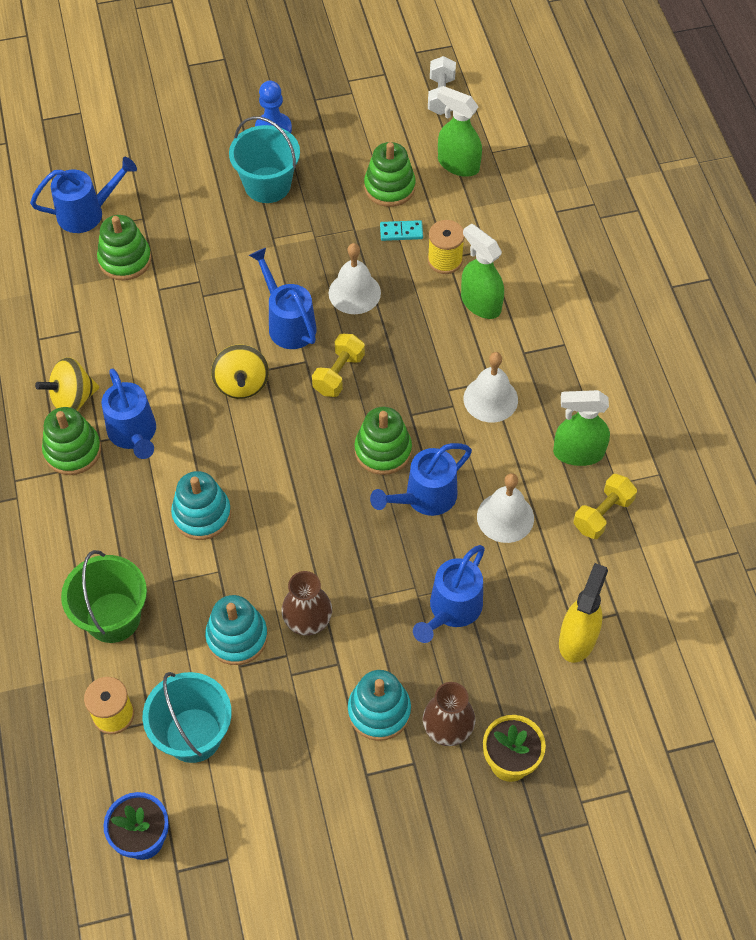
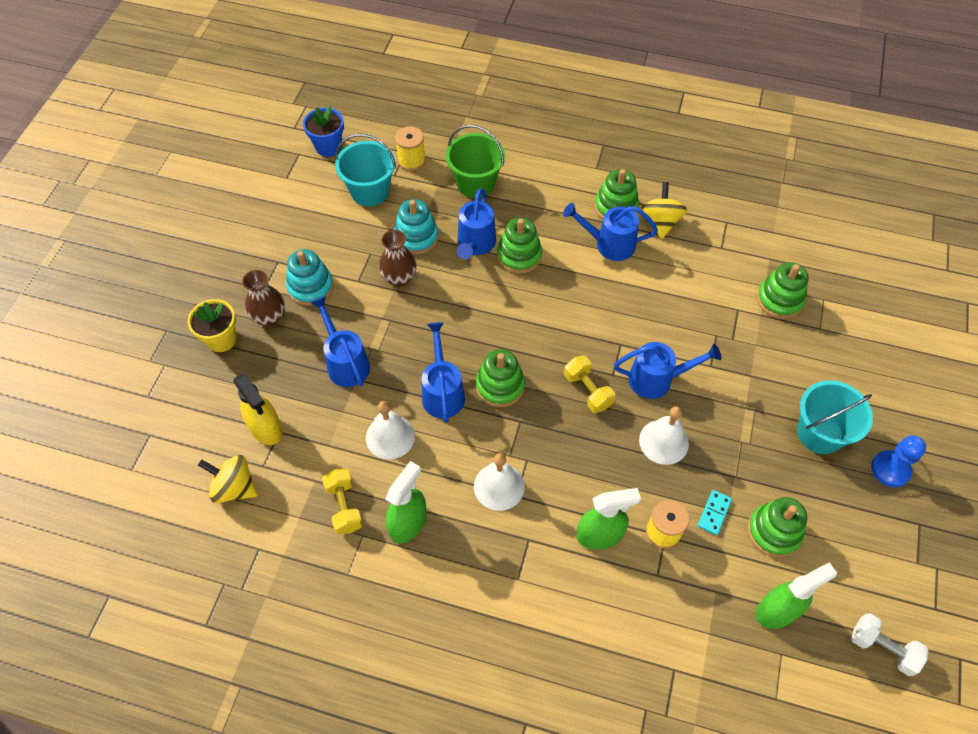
camera: 120 degrees right, 0 degrees up
(87, 213) = (842, 294): blue watering can -> blue watering can (475, 245)
(202, 514) = (519, 255): turquoise stacking toy -> green stacking toy
(241, 384) = (615, 324): yellow spinning top -> yellow spinning top (234, 487)

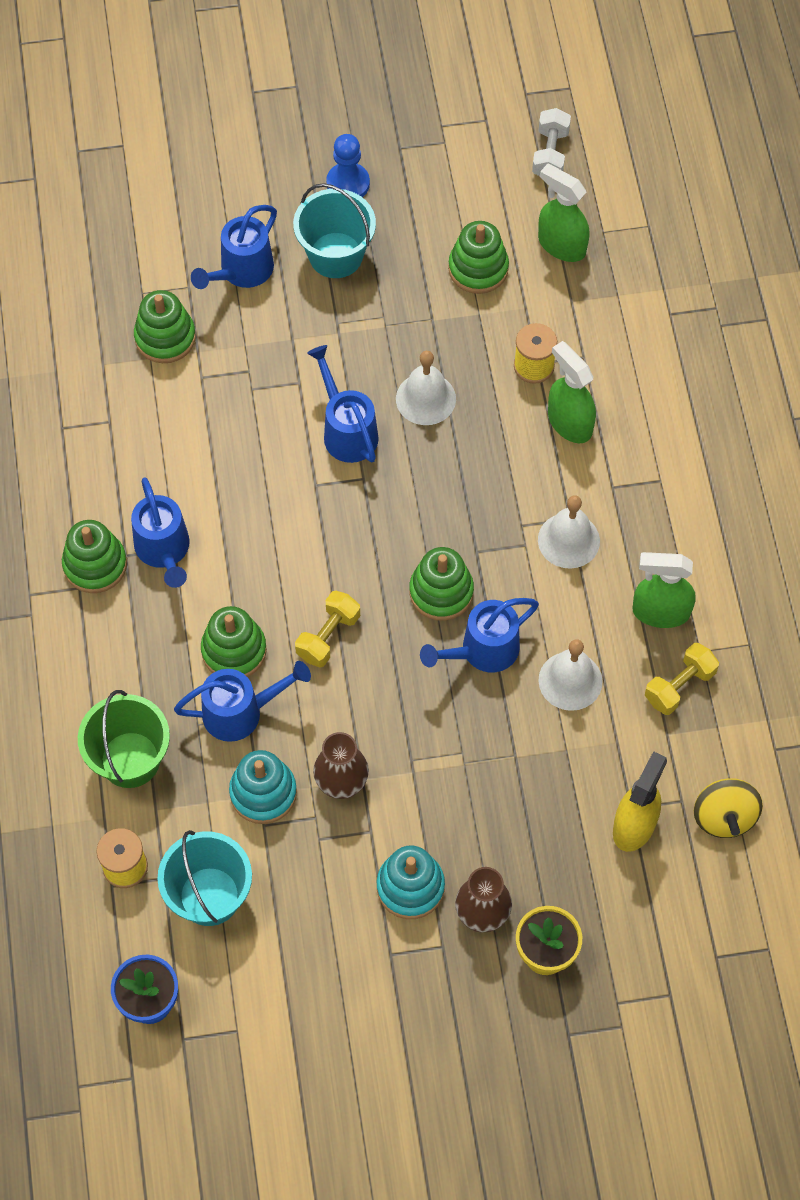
camera: 115 degrees left, 5 degrees up
(345, 362) = (499, 782): blue watering can -> blue watering can (241, 272)
(587, 391) = (399, 496): yellow dumbbell -> yellow dumbbell (328, 636)
(660, 222) = (98, 503): yellow spinning top -> none
(714, 513) = (486, 326): turquoise domino -> none

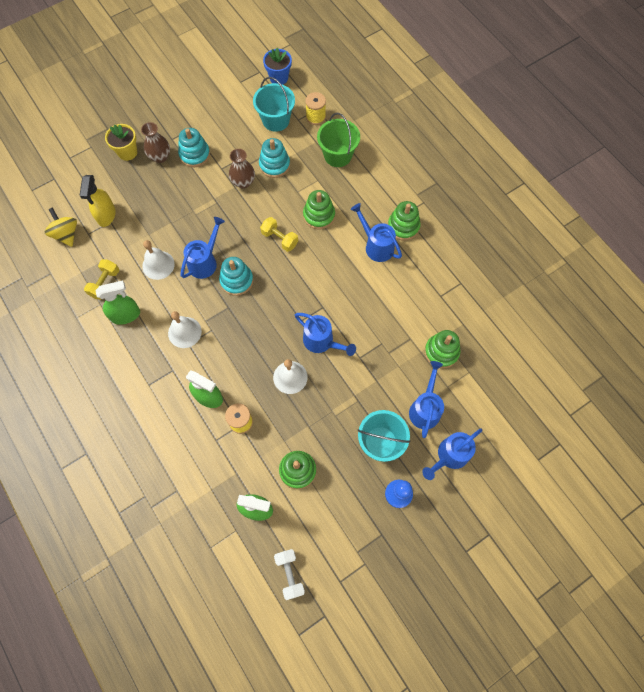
camera: 155 degrees right, 5 degrees up
(241, 712) = (301, 192): blue watering can -> blue watering can (449, 456)
(328, 636) = (280, 239): yellow dumbbell -> yellow dumbbell turned 60 degrees counterclockwise
(441, 592) = (236, 280): green stacking toy -> turquoise stacking toy

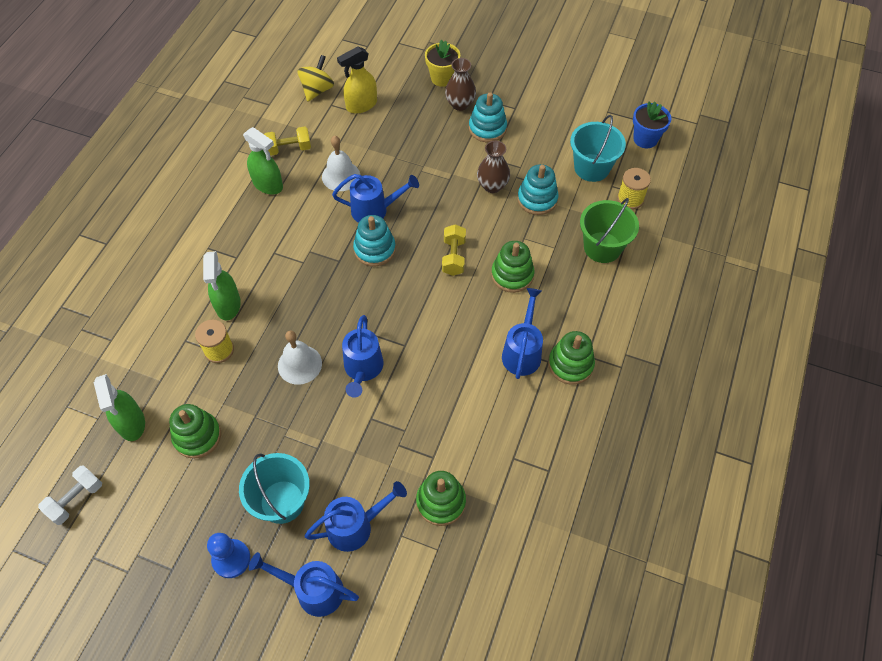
camera: 55 degrees right, 10 degrees down
(184, 332) = (284, 242): white bell -> none

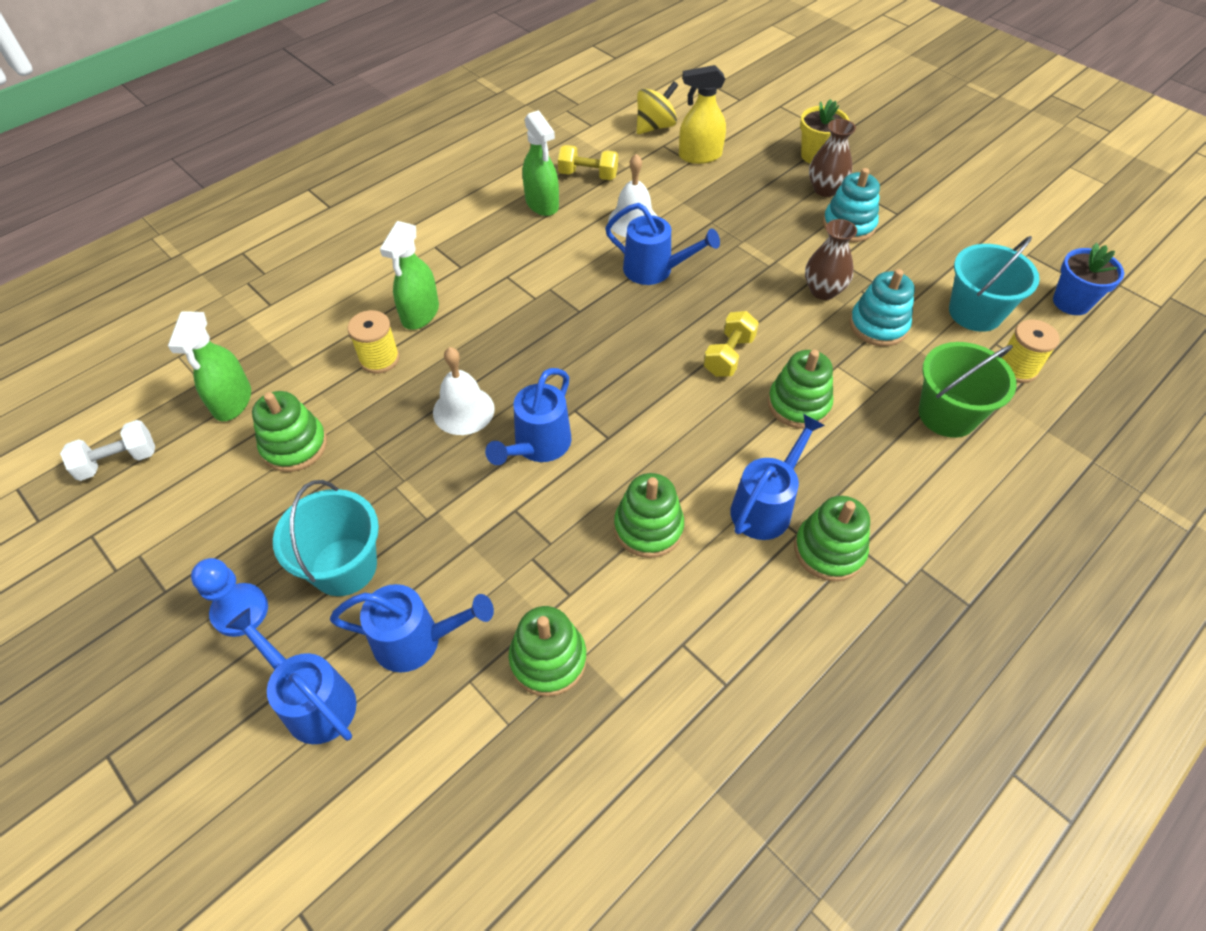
camera: 25 degrees right, 5 degrees down
(374, 249) = (630, 313): turquoise stacking toy -> none
(459, 395) = (648, 528): none -> green stacking toy

